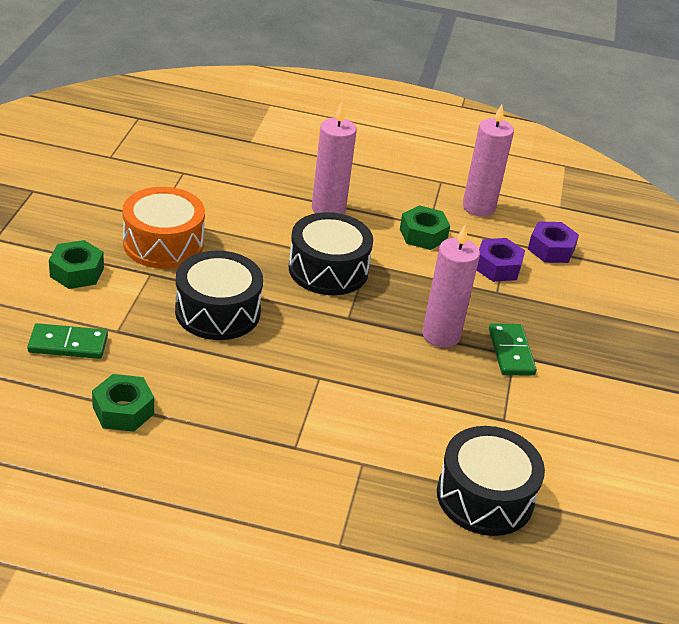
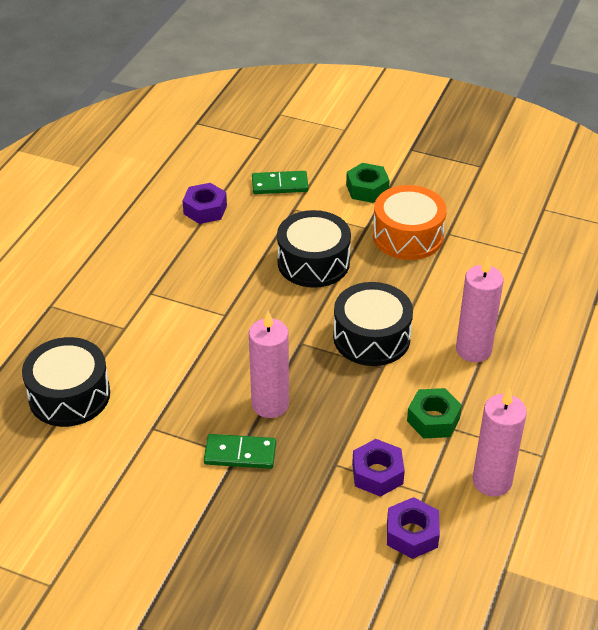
camera: 105 degrees right, 5 degrees up
(68, 344) = (280, 185): green domino -> green domino turned 75 degrees clockwise
(123, 410) = (205, 209): green nut -> purple nut

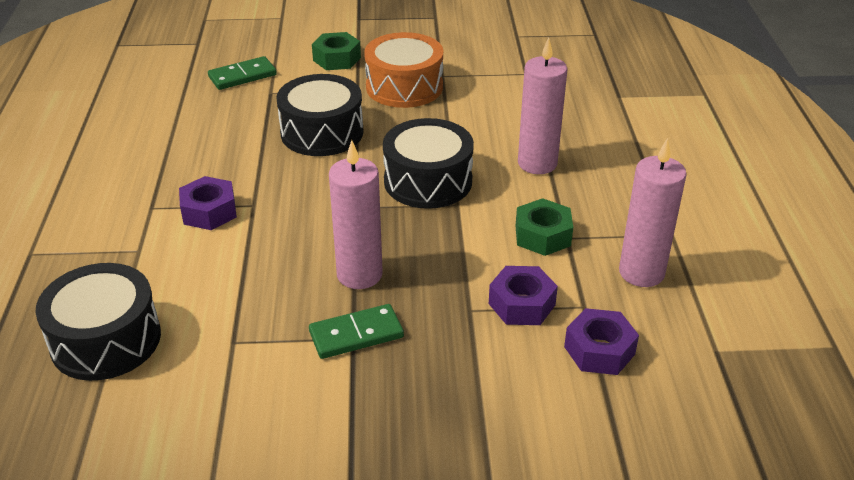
camera: 25 degrees left, 5 degrees down
(205, 209) = (172, 116): purple nut -> purple nut (209, 211)

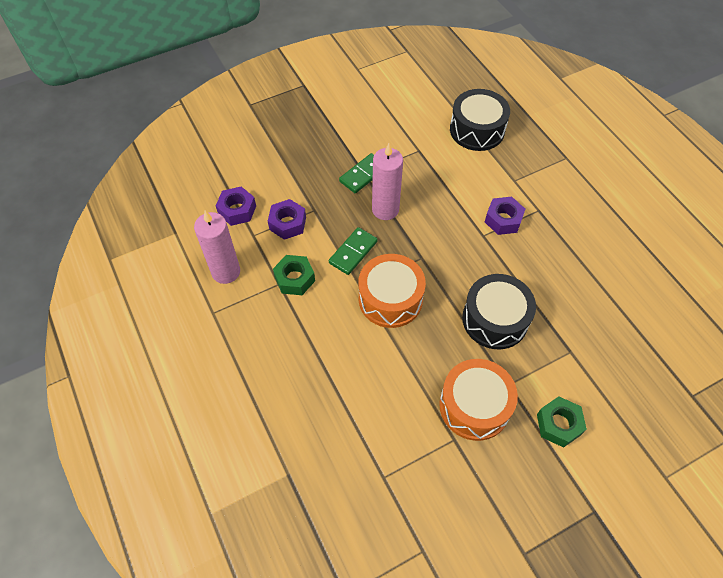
camera: 155 degrees right, 20 degrees up
(242, 76) = (610, 363): green domino -> green domino (353, 252)
(428, 181) = (390, 299): black drum -> orange drum
(537, 163) = (324, 349): pink candle -> none

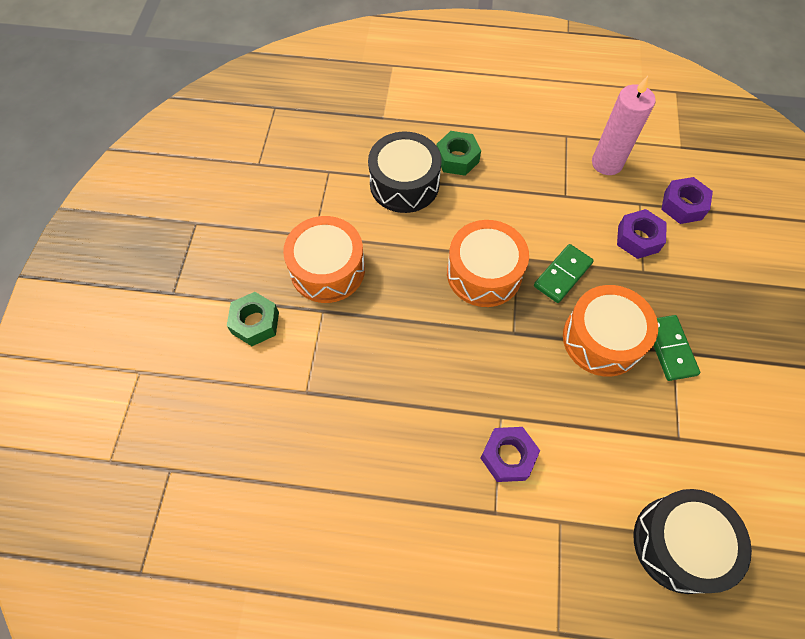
camera: 125 degrees right, 5 degrees up
(294, 279) = (562, 210): green nut -> green nut (457, 158)
(353, 252) = (562, 274): green domino -> green domino turned 60 degrees clockwise
(385, 209) = (602, 339): pink candle -> orange drum
(495, 319) = (393, 349): black drum -> black drum (404, 184)

